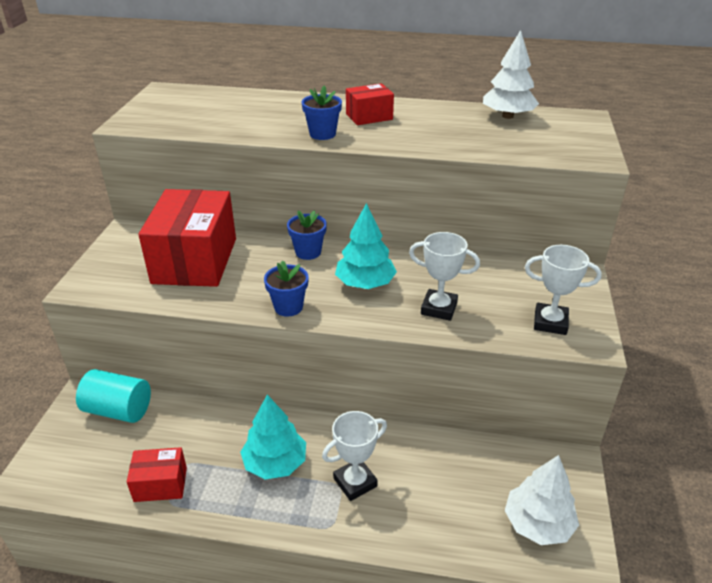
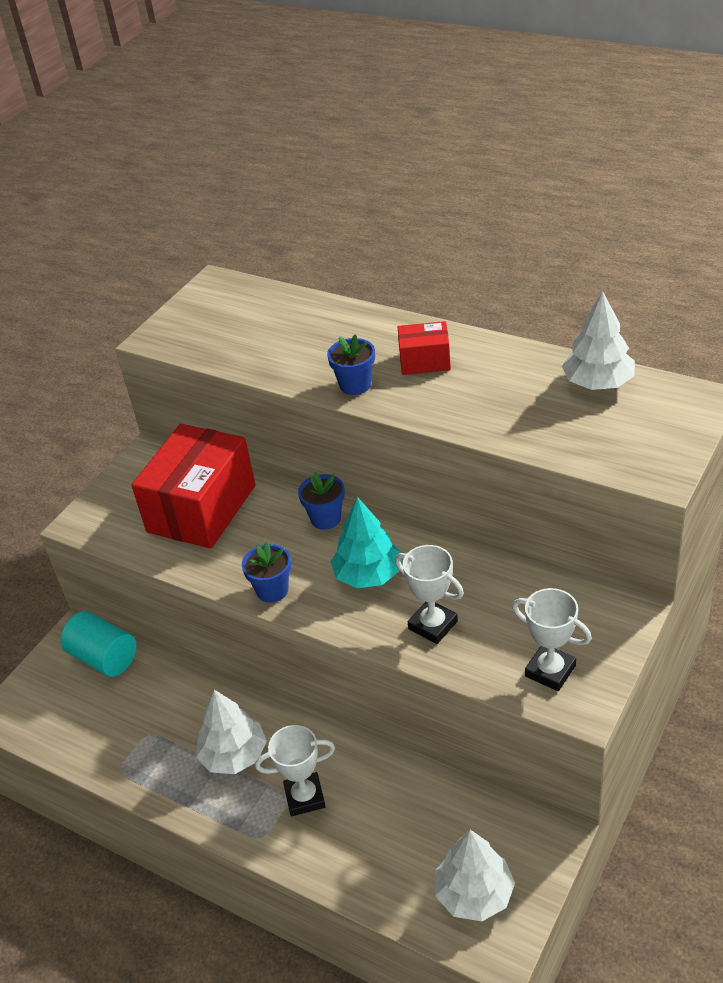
camera: 25 degrees right, 5 degrees up
(160, 484) = (118, 750): red box -> none
(275, 463) = (234, 755): turquoise tree -> white tree

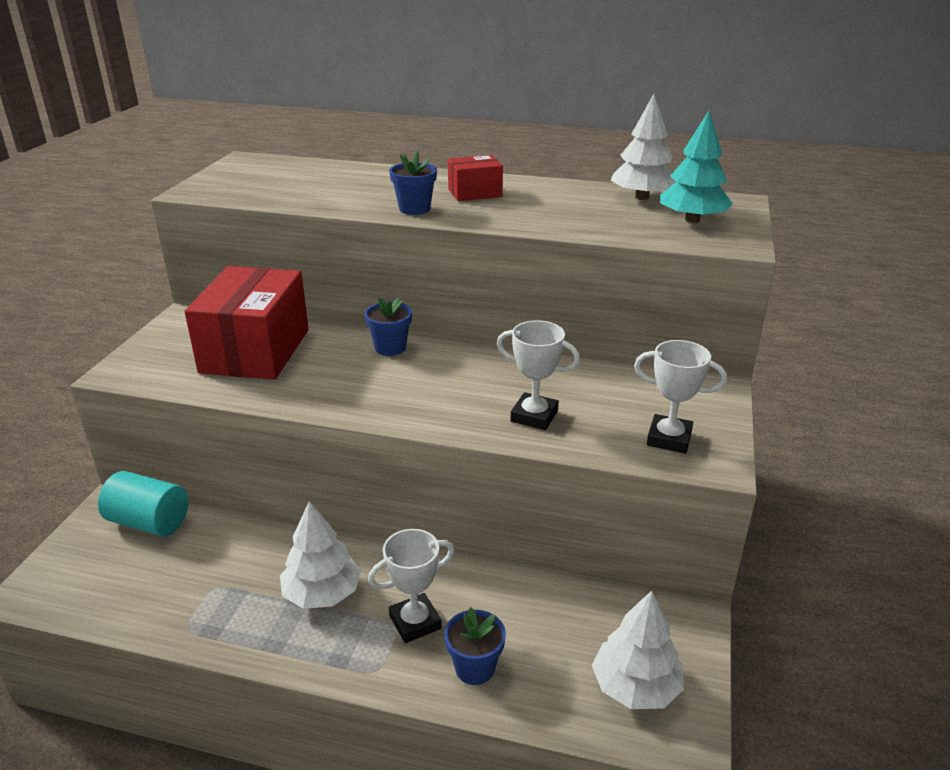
camera: 20 degrees left, 10 degrees down
(272, 590) = (353, 405): blue flower pot -> blue flower pot (475, 668)
(368, 575) = (451, 385): turquoise tree -> turquoise tree (692, 220)

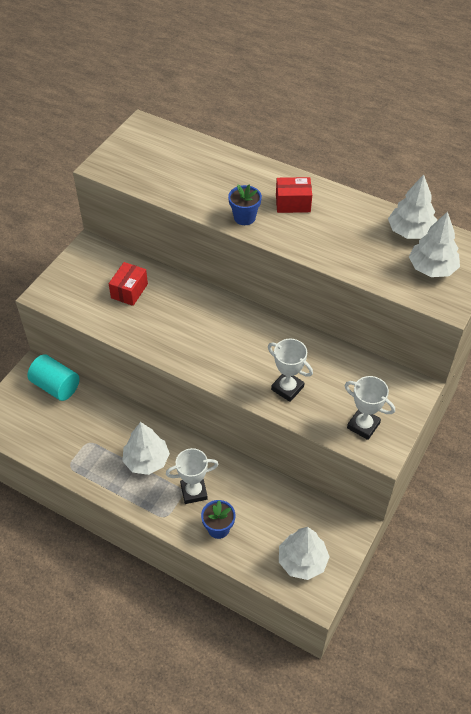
camera: 15 degrees right, 20 degrees up
(255, 351) = (129, 291): red box -> red box, size x0.49
(390, 348) = (215, 305): blue flower pot -> none
(692, 220) = (432, 268): turquoise tree -> white tree

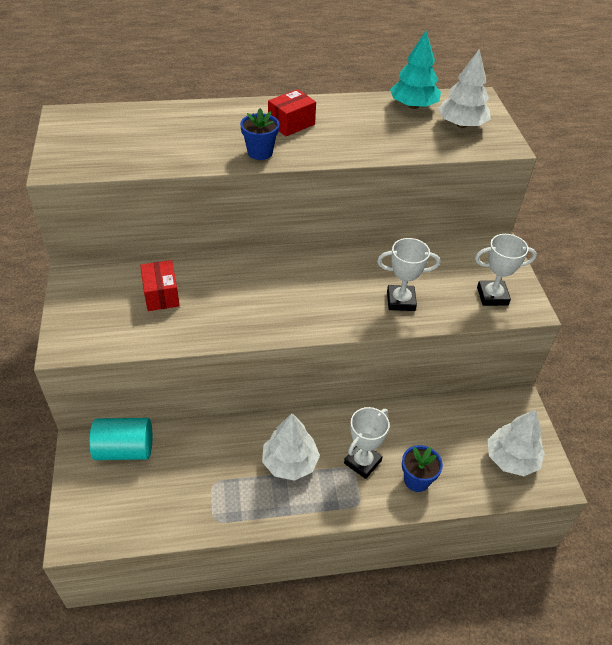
camera: 40 degrees left, 5 degrees down
(410, 231) = (413, 106): white tree -> turquoise tree

